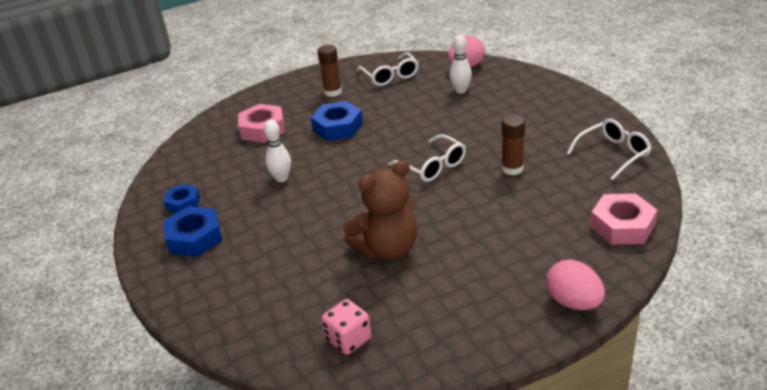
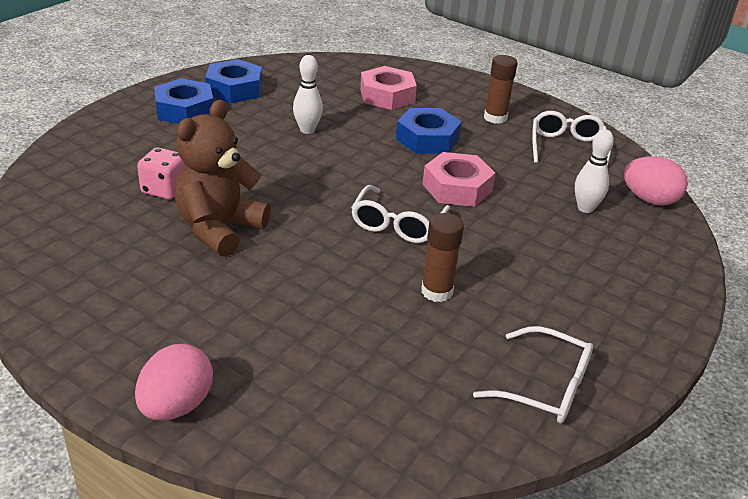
camera: 55 degrees right, 0 degrees up
(183, 203) = (234, 89): blue nut -> blue nut, size x1.55
(348, 339) = (60, 240): pink dice -> pink dice (165, 189)
(387, 249) = (219, 229): brown teddy bear -> brown teddy bear turned 90 degrees clockwise
(390, 76) = (567, 147): white glasses -> white glasses turned 150 degrees clockwise
(622, 226) = (367, 428): pink nut -> pink nut (457, 188)

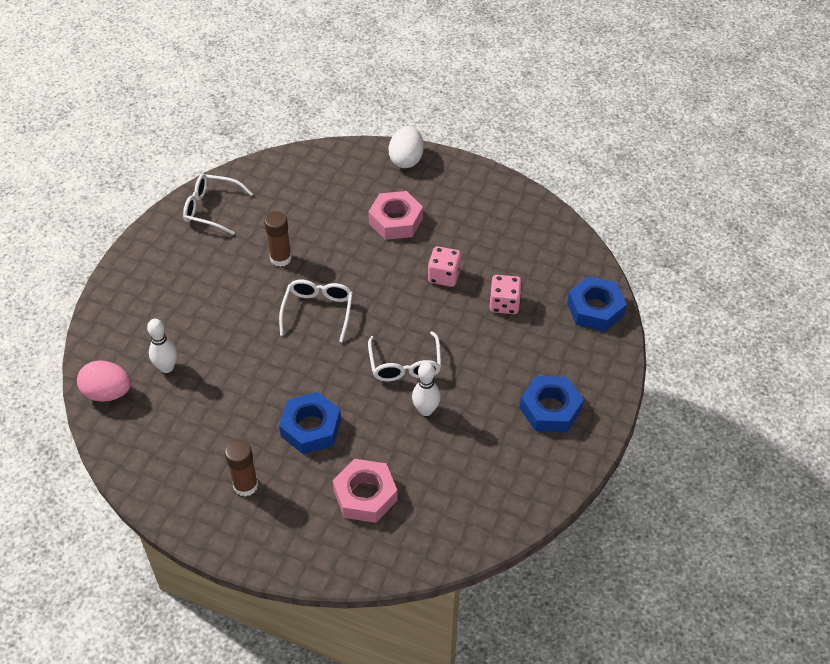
camera: 170 degrees right, 15 degrees up
(176, 405) = (406, 160): pink egg -> white egg
(219, 229) = (444, 276): brown teddy bear -> pink dice
(234, 89) = (524, 460): blue nut -> blue nut (595, 309)
(457, 188) = (276, 365): pink nut -> pink nut (395, 221)
(567, 147) = (173, 452): white glasses -> white glasses (405, 365)

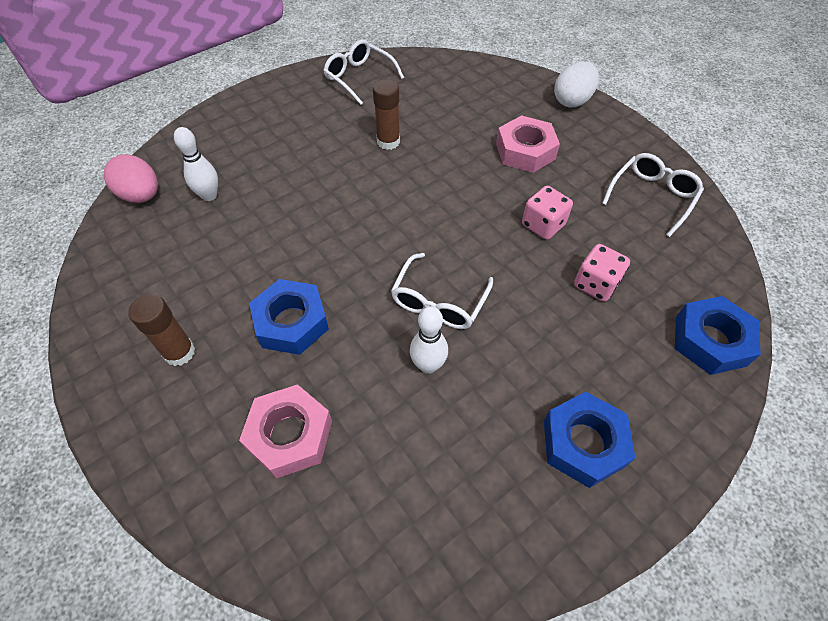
camera: 30 degrees right, 5 degrees up
(318, 311) = (387, 205): white glasses -> white glasses (652, 196)

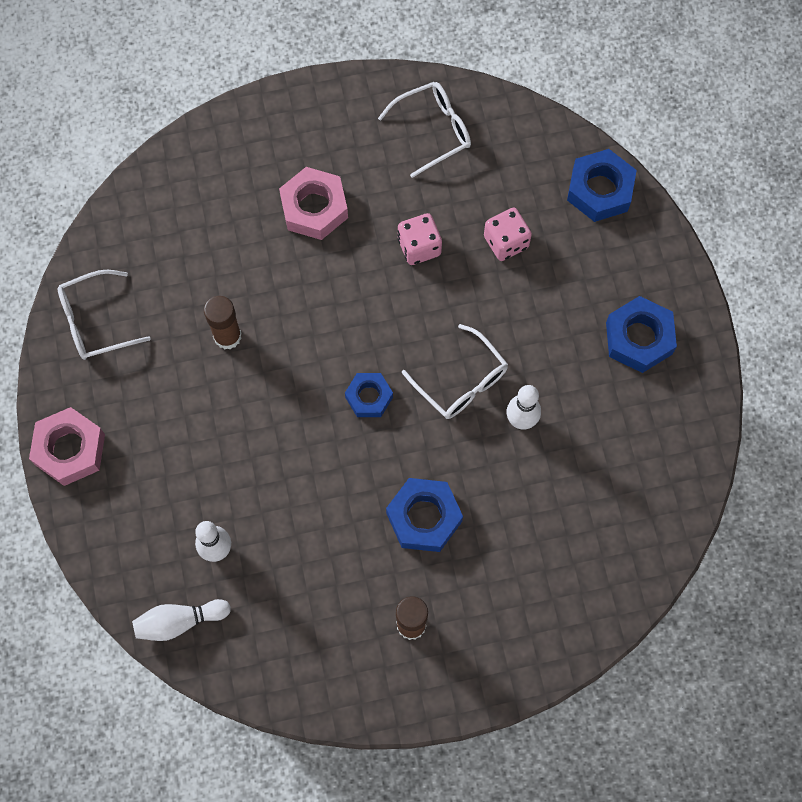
camera: 65 degrees left, 15 degrees up
(141, 196) = (179, 622): pink egg -> white bowling pin
(289, 435) = (535, 554): pink nut -> pink nut (70, 449)
(386, 241) = (369, 397): none -> blue nut
(572, 101) = (263, 118): white egg -> none
(652, 196) = (433, 130): white glasses -> white glasses turned 90 degrees clockwise

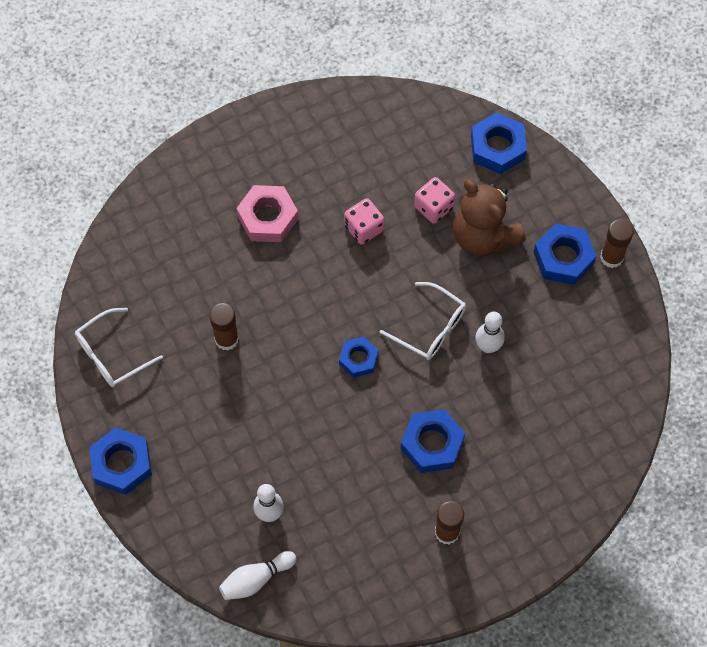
camera: 15 degrees left, 5 degrees down
(70, 449) = (122, 464): pink nut -> blue nut
(433, 130) = (348, 131): white glasses -> none
(553, 290) = (483, 236): none -> brown teddy bear
(695, 351) = (611, 257): none -> brown glue stick

